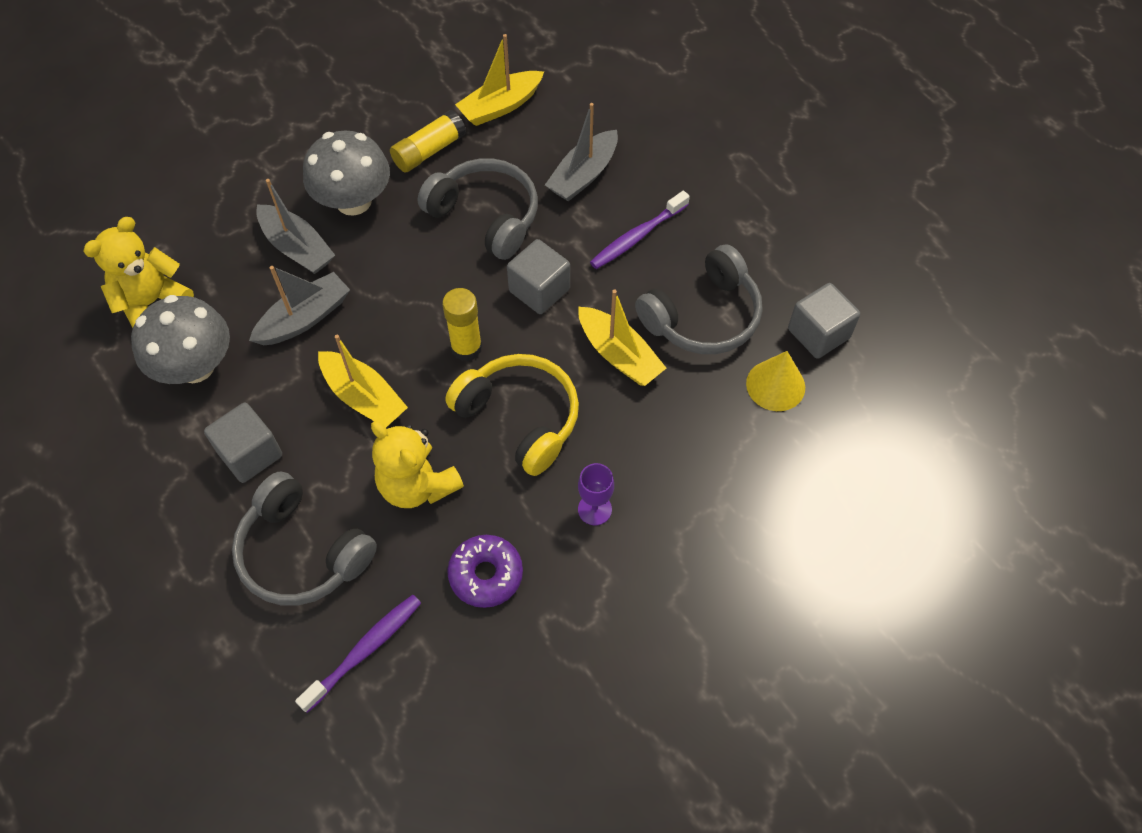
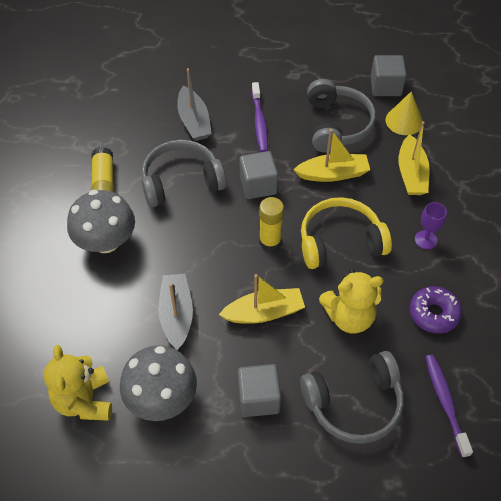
camera: 55 degrees left, 5 degrees down
(297, 248) = (115, 291): grey boat -> none
(500, 106) = (104, 130): yellow boat -> yellow boat (411, 174)

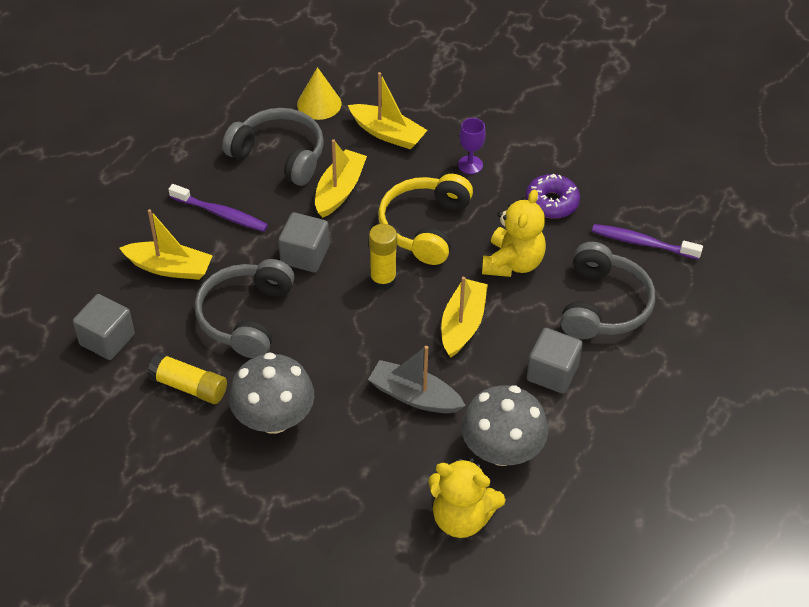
camera: 60 degrees left, 5 degrees down
(194, 121) = (170, 268): grey boat -> yellow boat
(385, 86) = (262, 93): grey cube -> grey cube (107, 339)

